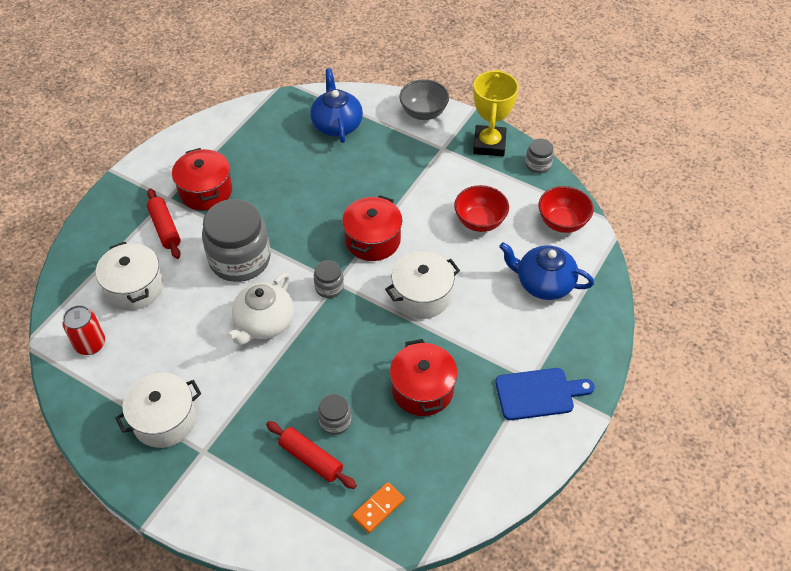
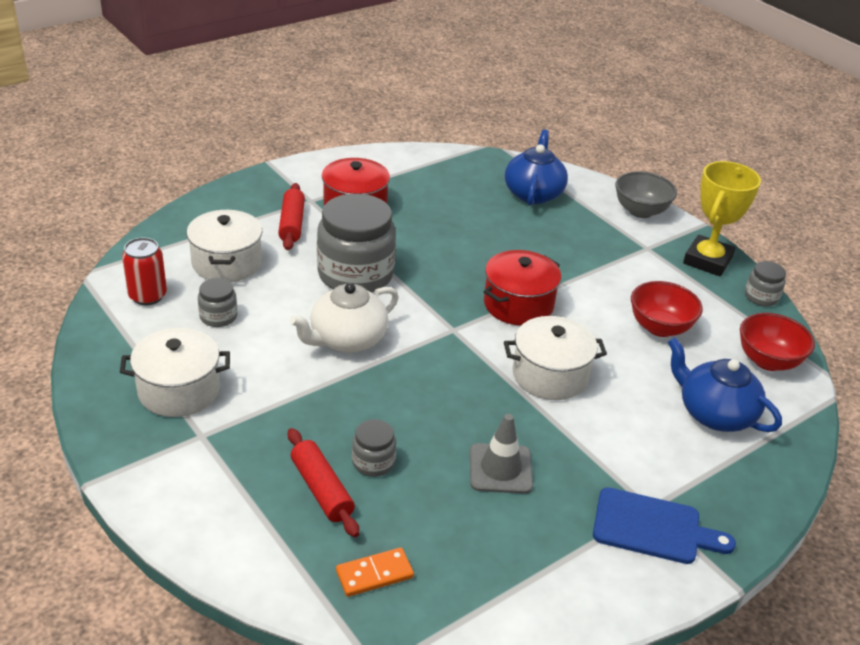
camera: 20 degrees right, 15 degrees down
(329, 287) = (442, 331): grey jar -> grey jar (218, 317)
(422, 389) = (500, 469): red pot -> grey traffic cone

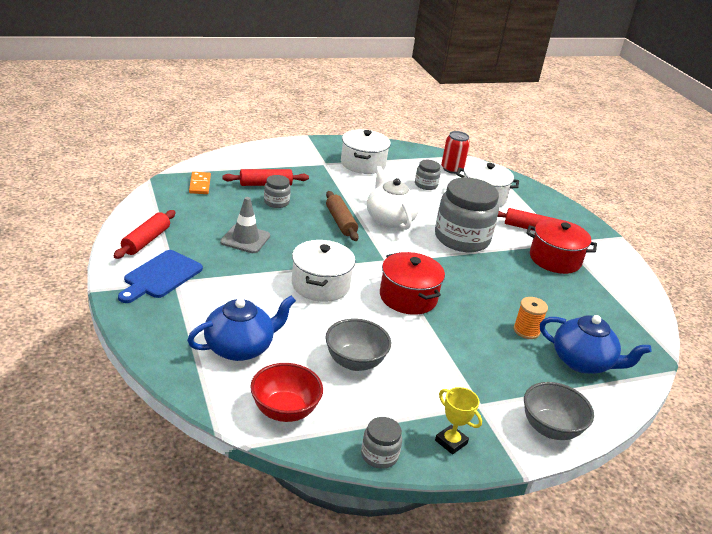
camera: 105 degrees right, 5 degrees down
(387, 384) = (340, 222): none -> brown rolling pin
(511, 224) = (526, 331): none -> orange spool
(587, 578) = (146, 241): none -> red rolling pin
(660, 327) = (355, 362): red bowl -> grey bowl
(707, 260) = (451, 442): yellow trophy -> yellow trophy, size x0.54

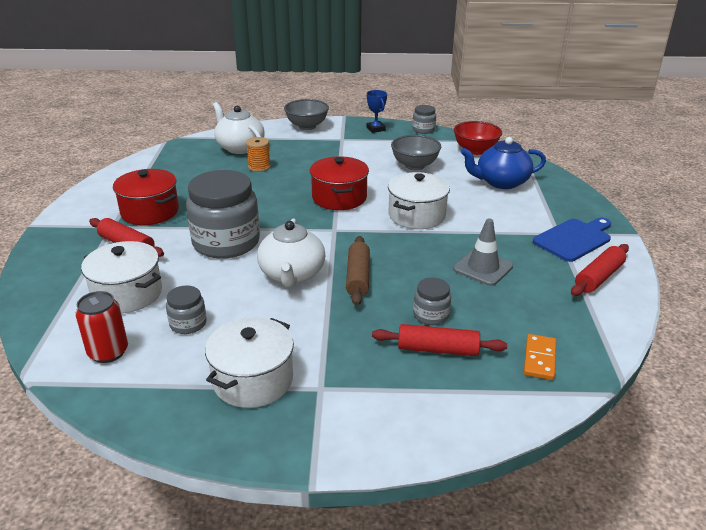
camera: 155 degrees left, 0 degrees up
(451, 442) = (376, 129): yellow trophy -> blue trophy
(583, 362) = (240, 147): blue teapot -> white teapot

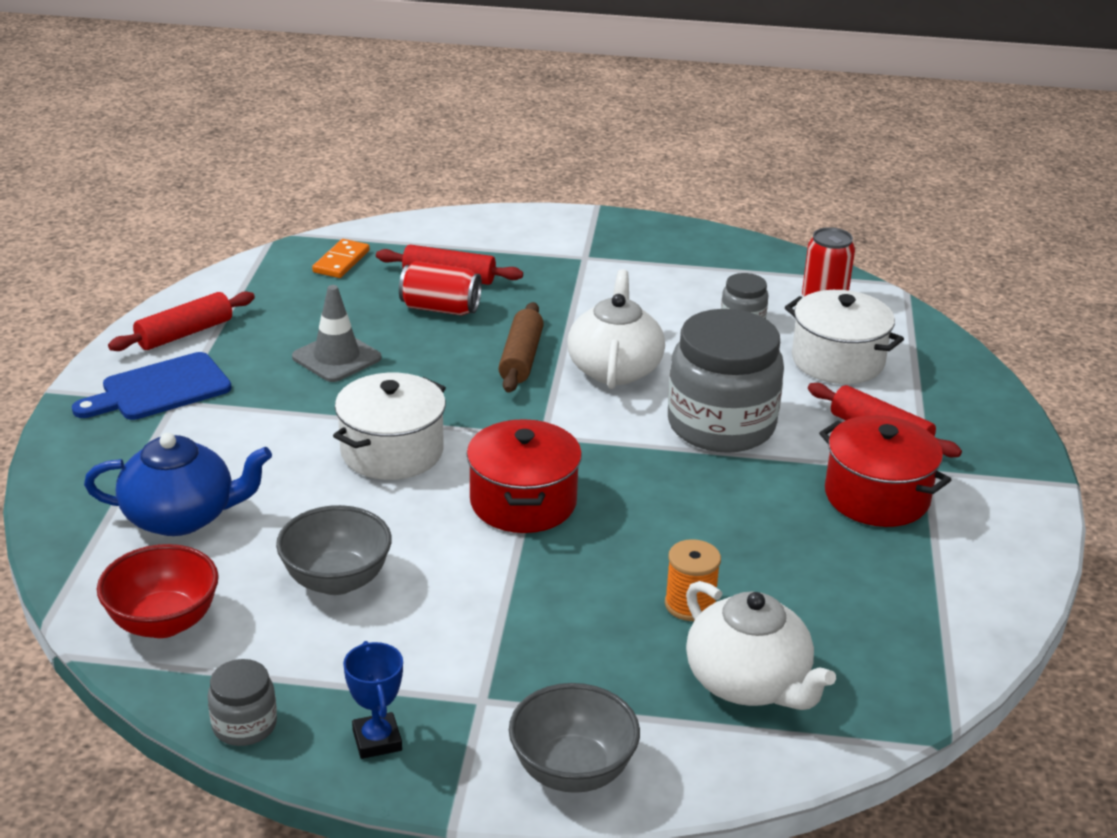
camera: 175 degrees left, 0 degrees up
(253, 380) = (655, 267): white pot -> none
(431, 315) = (440, 308): grey jar -> red can

